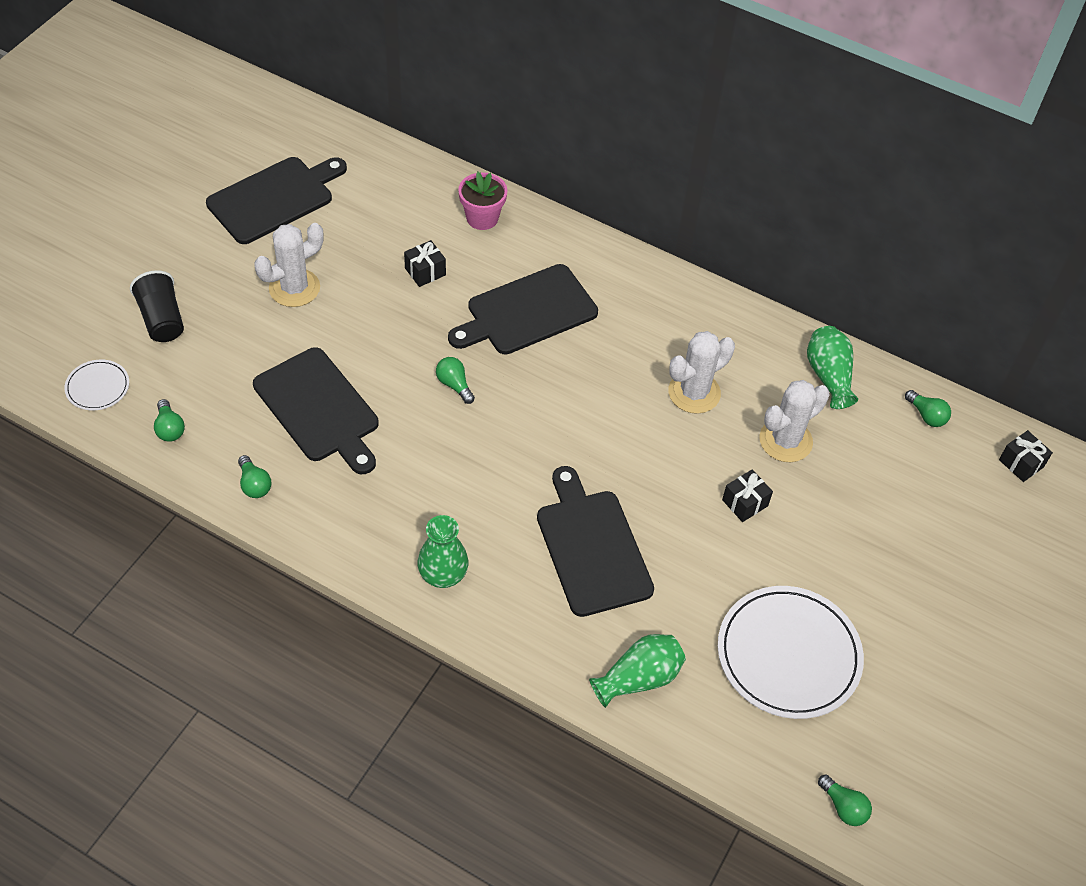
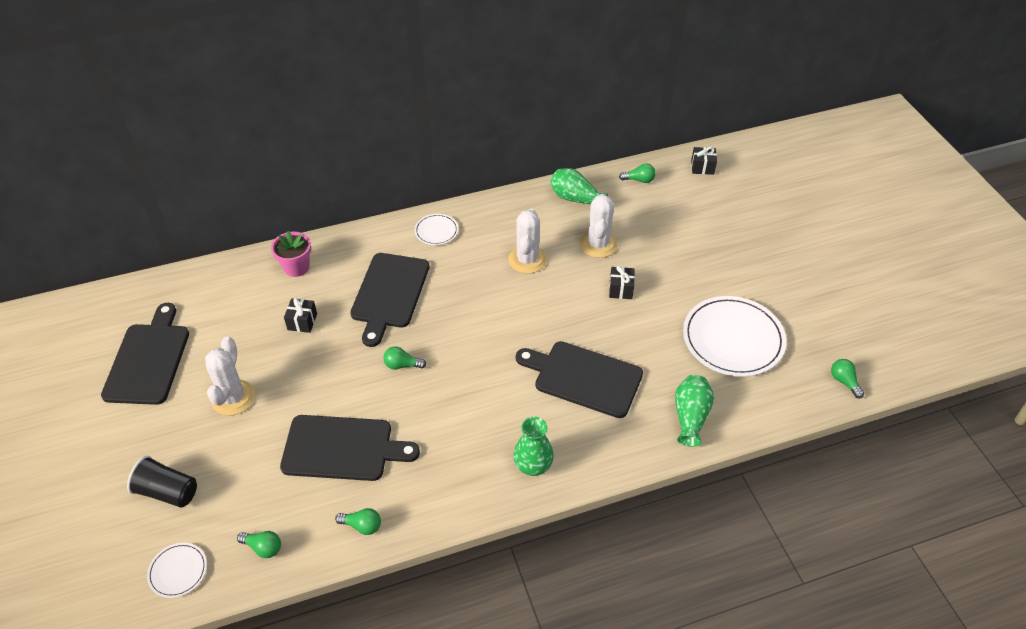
camera: 45 degrees left, 5 degrees down
(647, 290) = (436, 231): none -> white plate
(843, 807) = (844, 381): green light bulb -> green light bulb turned 120 degrees counterclockwise

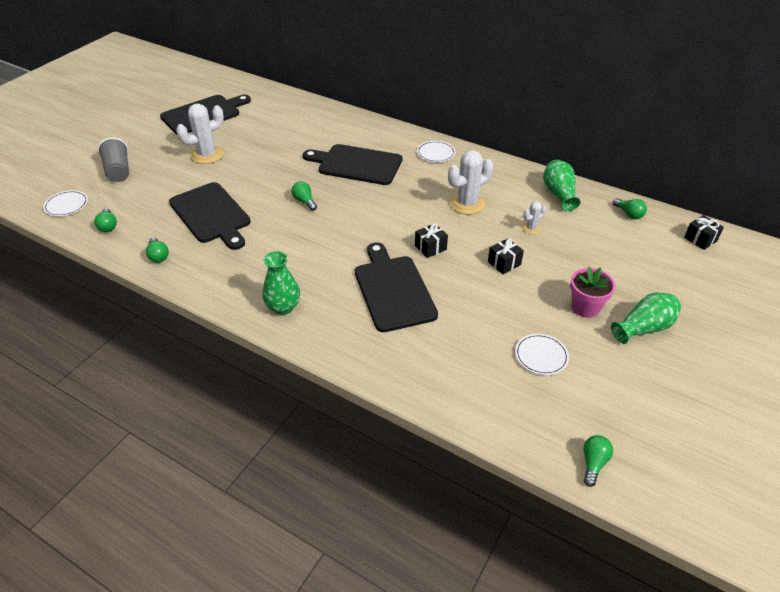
camera: 50 degrees right, 5 degrees down
(167, 492) = (118, 171): black cup -> grey cup
(296, 267) = (332, 121): pink flower pot -> pink flower pot (585, 307)
(302, 322) = (292, 146): black gift -> black gift (430, 247)
(389, 294) = (357, 164): black cutting board -> black cutting board turned 45 degrees clockwise
(598, 244) = (531, 228): white cactus -> white cactus, size x0.52
(690, 417) = (425, 372): green vase -> green vase (644, 328)
(733, 339) = (541, 356): white plate -> white plate, size x0.48

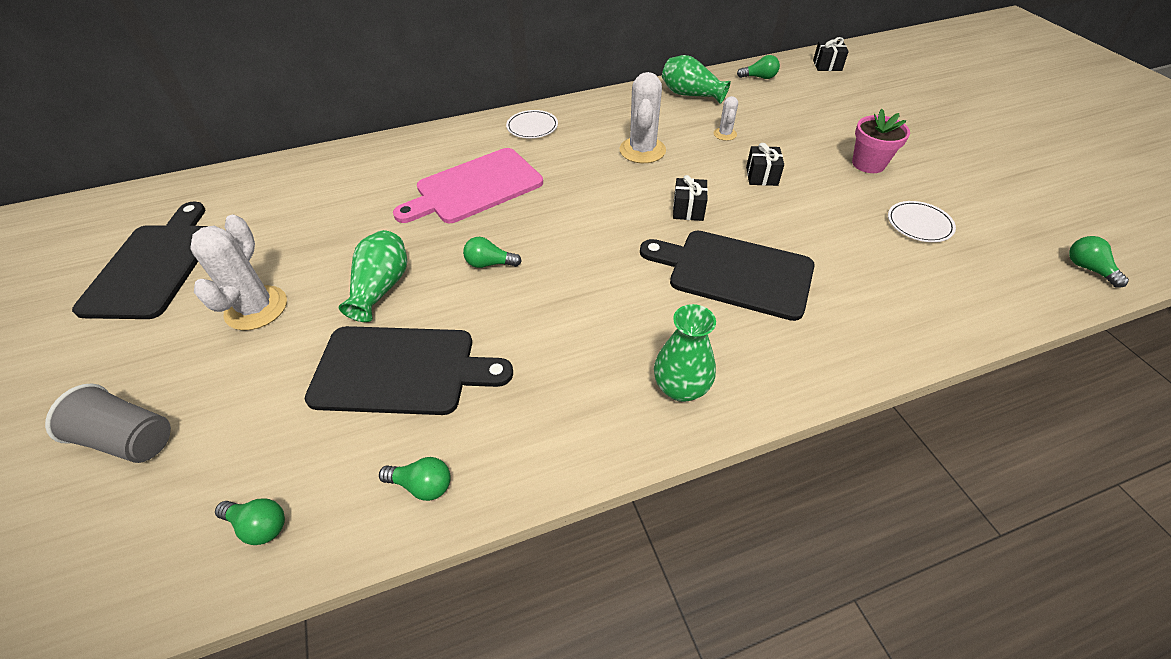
camera: 50 degrees left, 5 degrees up
(66, 205) = (109, 570): white plate -> none
(357, 164) = (475, 187): black cutting board -> pink cutting board
(644, 328) = (920, 148): green vase -> green vase (381, 288)

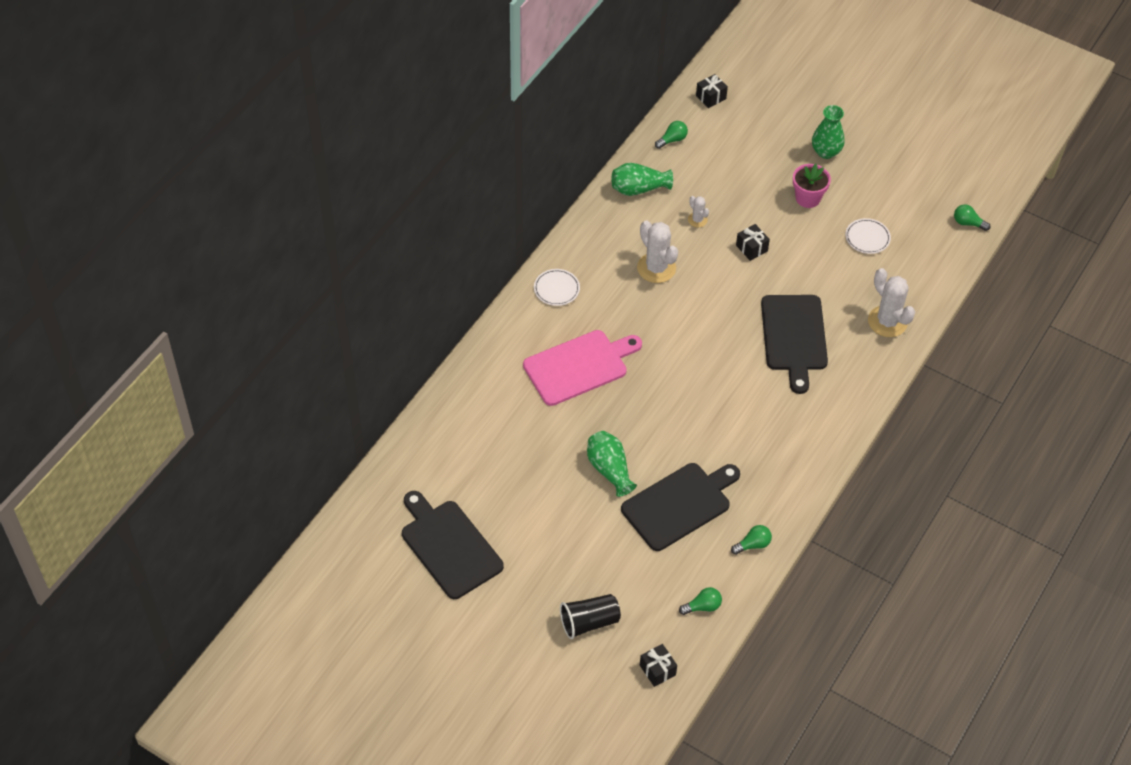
camera: 40 degrees left, 5 degrees up
(129, 439) = (589, 622): grey cup -> black cup
(256, 308) = (554, 526): white cactus -> white cactus (887, 321)
(475, 187) = (579, 366): pink cutting board -> pink cutting board turned 135 degrees counterclockwise
(489, 263) = (653, 415): green light bulb -> none
(681, 388) = (823, 424): green vase -> green vase (826, 152)
(688, 209) = (730, 304): black gift -> black gift (657, 670)
(734, 272) = (794, 337): black cutting board -> black cutting board turned 75 degrees counterclockwise

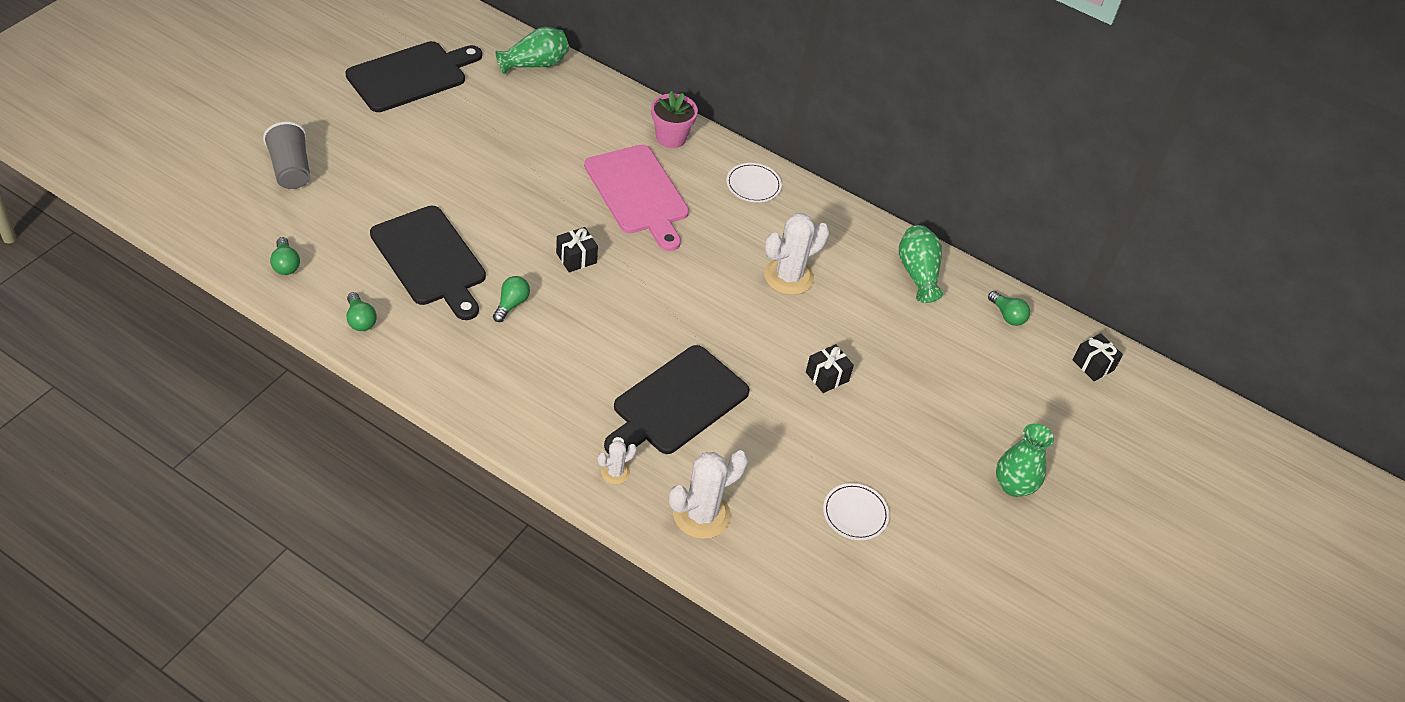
camera: 85 degrees right, 5 degrees down
(589, 622) = (291, 169): black cup -> grey cup
(609, 469) = (489, 205): green vase -> green vase (535, 64)
(657, 670) = (214, 217): black gift -> black gift (576, 258)
(697, 220) = (871, 326): white cactus -> white cactus (615, 472)
(794, 337) = (677, 403): black cutting board -> black cutting board turned 45 degrees counterclockwise
(808, 198) = (922, 451): pink flower pot -> pink flower pot (671, 137)
(968, 223) = (894, 654): green light bulb -> green light bulb (511, 304)

